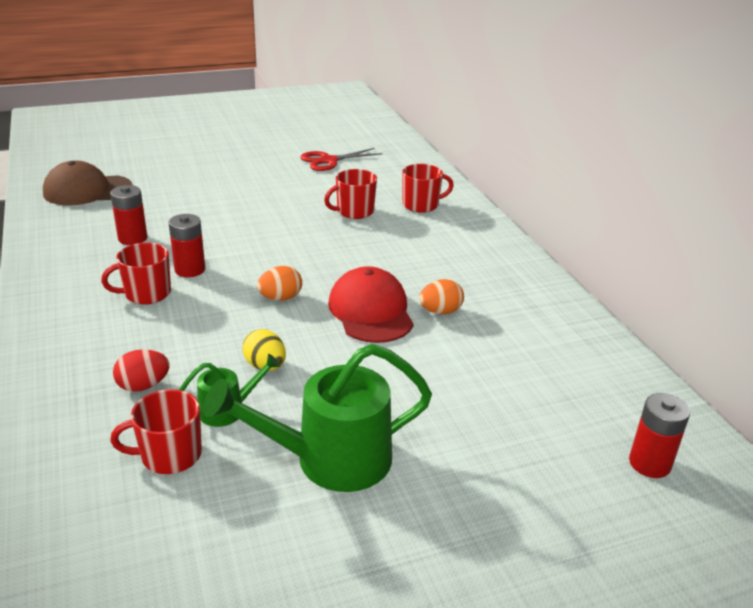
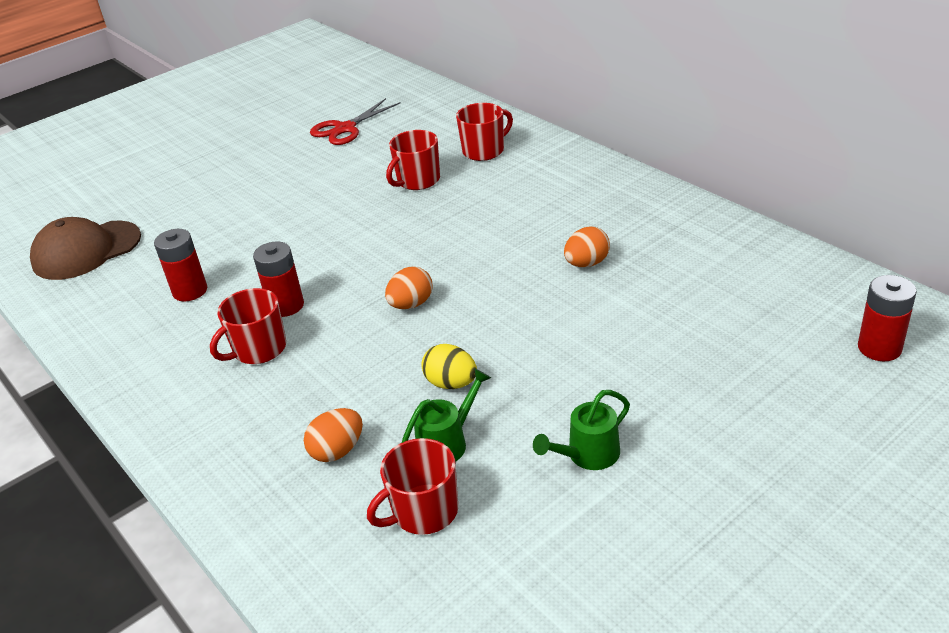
camera: 15 degrees left, 5 degrees up
(143, 386) = (337, 451): red egg -> orange egg
(329, 460) = (587, 455): green watering can -> green watering can, size x0.51
(371, 311) = (516, 287): red cap -> none

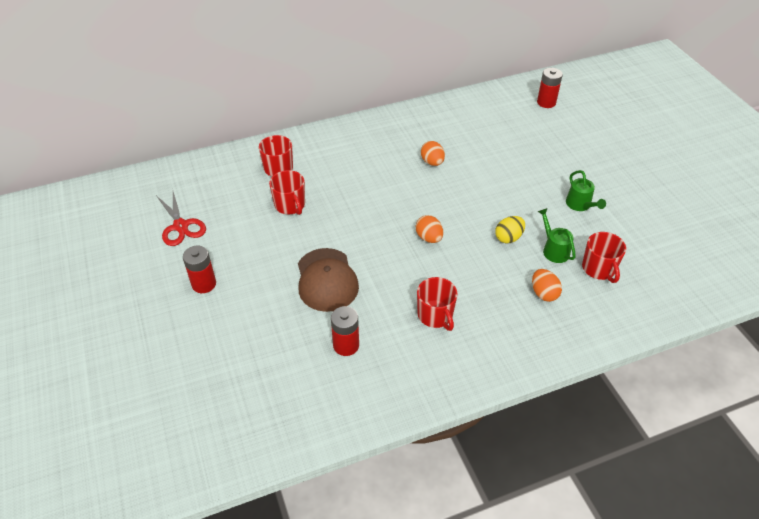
camera: 75 degrees left, 10 degrees up
(86, 250) = (240, 411): brown cap -> brown cap (326, 280)
(286, 306) = (396, 295): red battery -> red battery (204, 284)

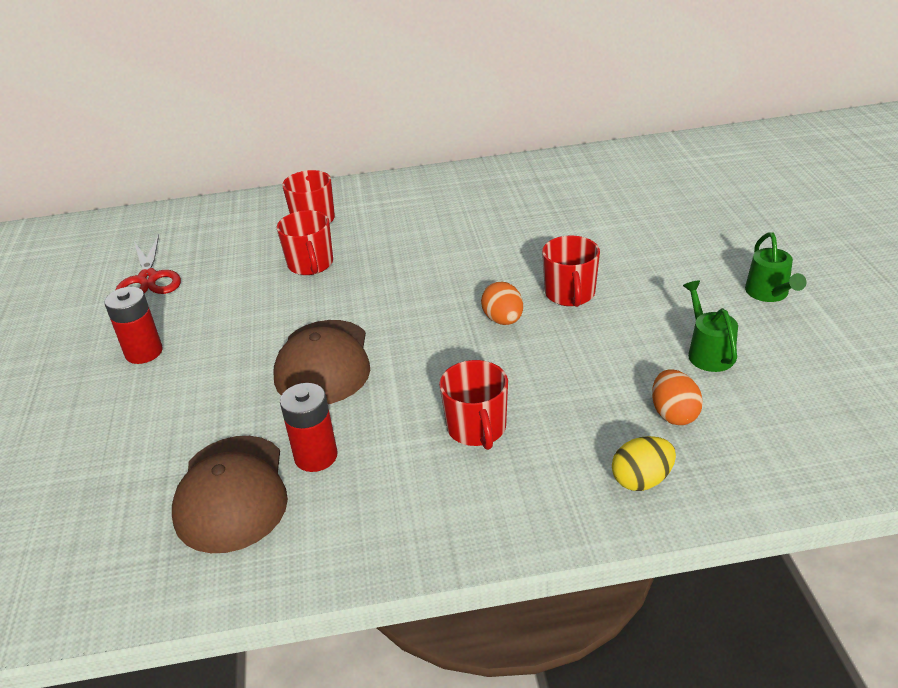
camera: 15 degrees right, 10 degrees down
(304, 376) = (232, 493): none -> brown cap
(432, 162) = (541, 225): orange egg -> none
(508, 238) = (634, 329): yellow egg -> yellow egg (641, 480)
(546, 102) = (743, 161): red battery -> none
(599, 269) = (783, 386): red mug -> red mug (570, 294)

